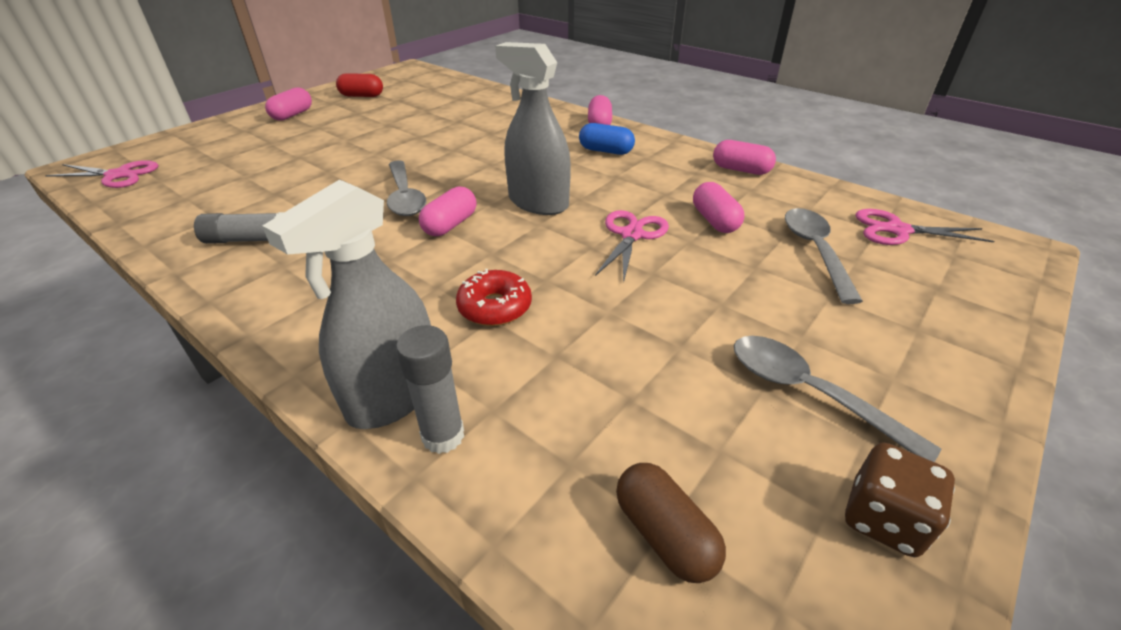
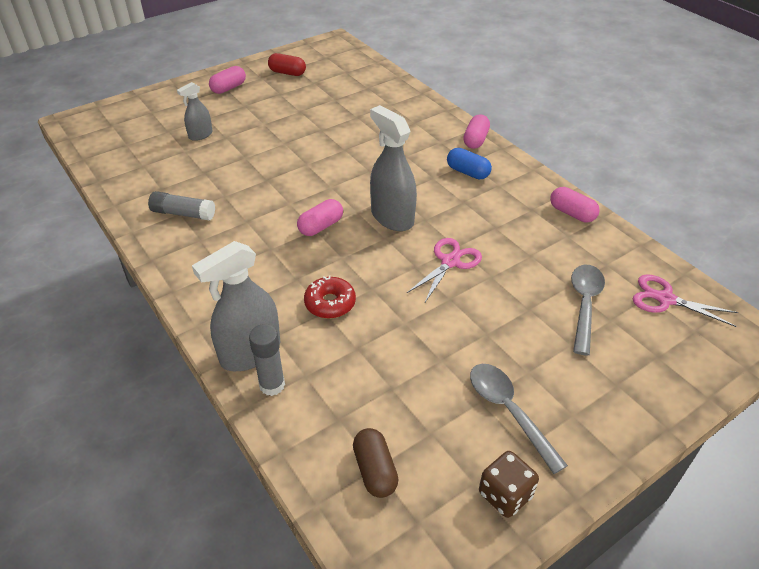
camera: 15 degrees right, 5 degrees up
(119, 175) = (100, 134): pink scissors -> none
(263, 159) = (200, 135): none -> grey spray bottle
(405, 197) = (295, 193): grey spoon -> none
(715, 221) = (521, 261): pink capsule -> none

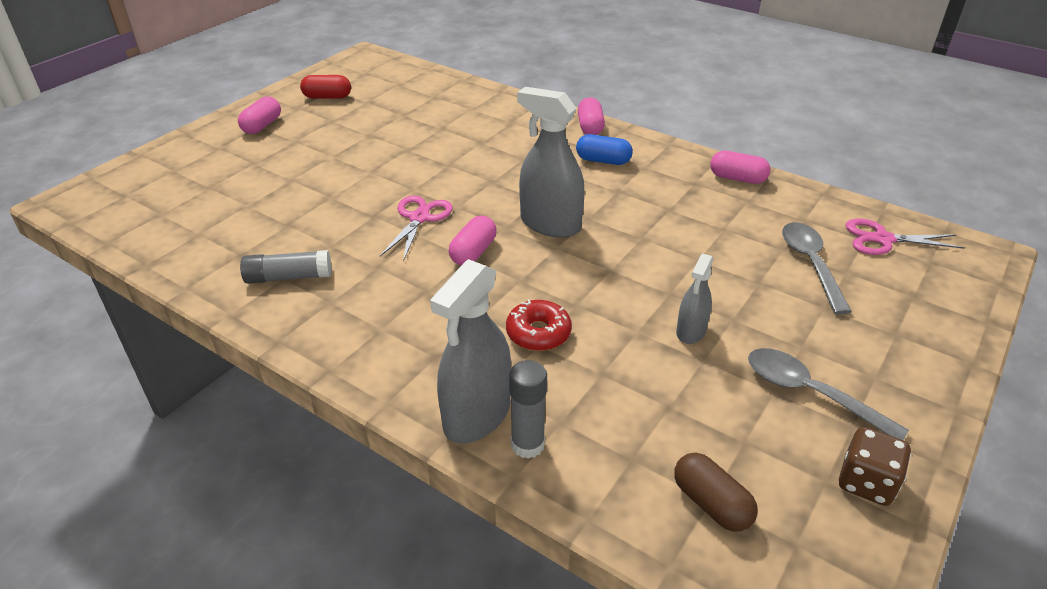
camera: 20 degrees left, 5 degrees down
(200, 135) = (257, 184): grey spray bottle -> grey spray bottle (691, 331)
(450, 261) = (645, 255): pink scissors -> pink scissors (419, 218)

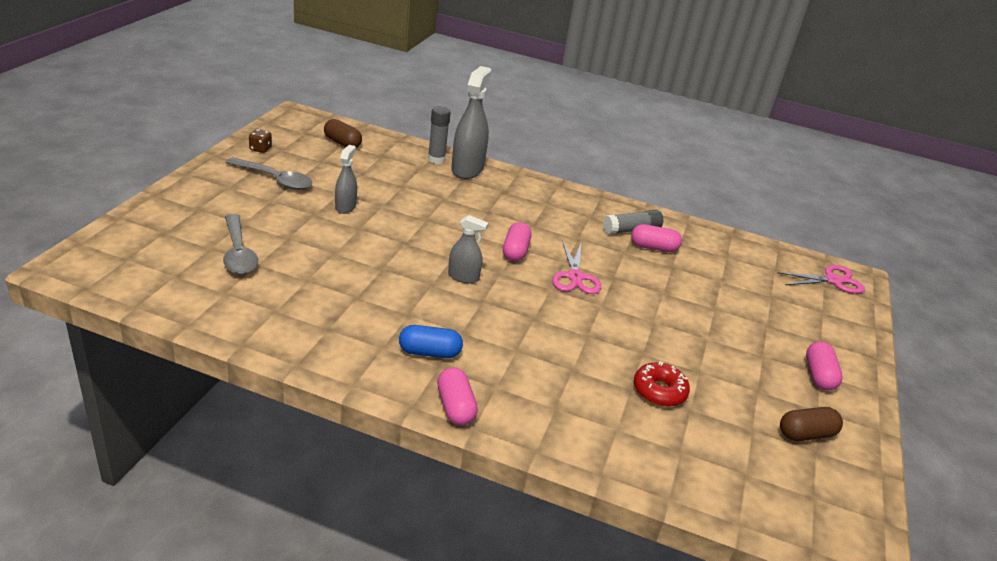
camera: 160 degrees right, 5 degrees down
(327, 97) = (806, 434): red capsule -> brown capsule
(538, 333) = (447, 203): red donut -> red donut (659, 391)
(550, 224) = (463, 277): grey spray bottle -> grey spray bottle, size x0.56
(737, 178) = (279, 338): pink capsule -> pink capsule (653, 247)
(866, 482) = (260, 149): brown dice -> brown dice, size x0.66
(882, 239) = (158, 277): pink scissors -> pink scissors (833, 280)

